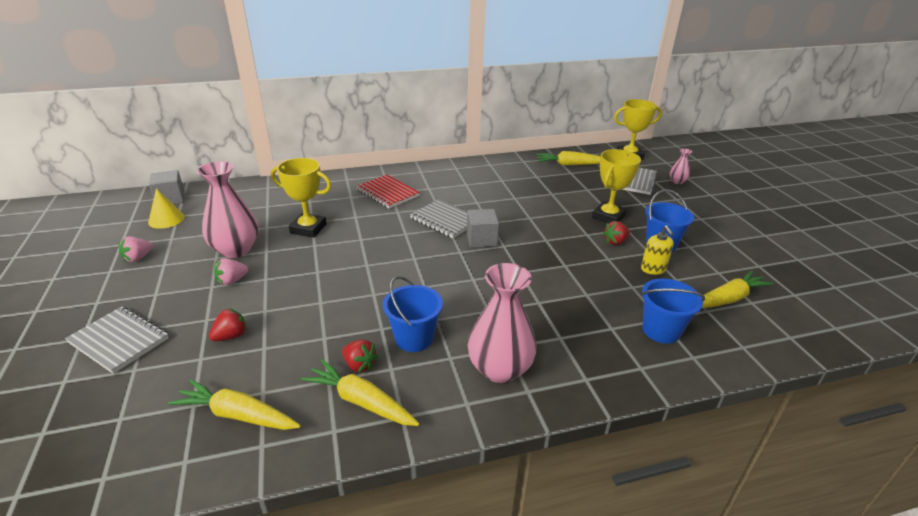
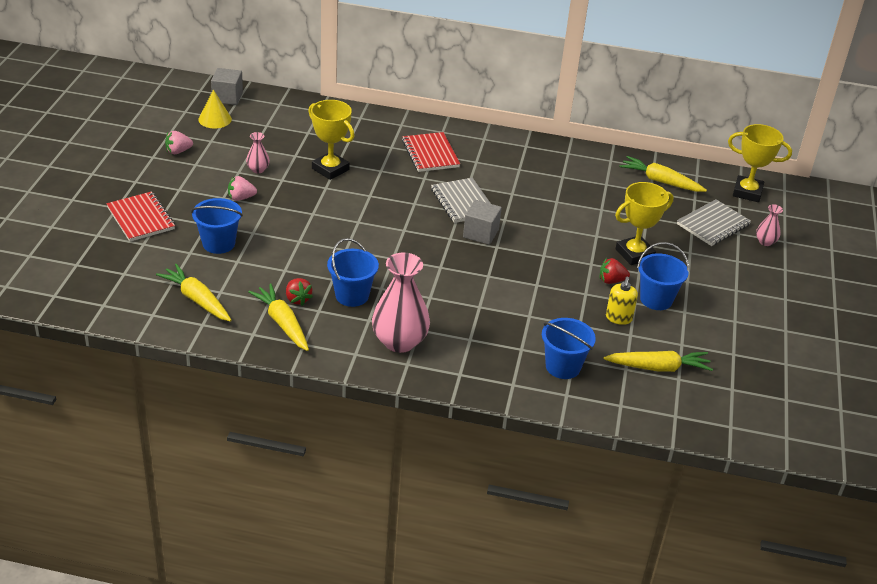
camera: 25 degrees right, 5 degrees up
(119, 341) = (141, 218): grey notebook -> red notebook
(231, 336) = (218, 243): red strawberry -> blue bucket
(236, 249) = (258, 169): pink vase -> pink vase, size x0.47

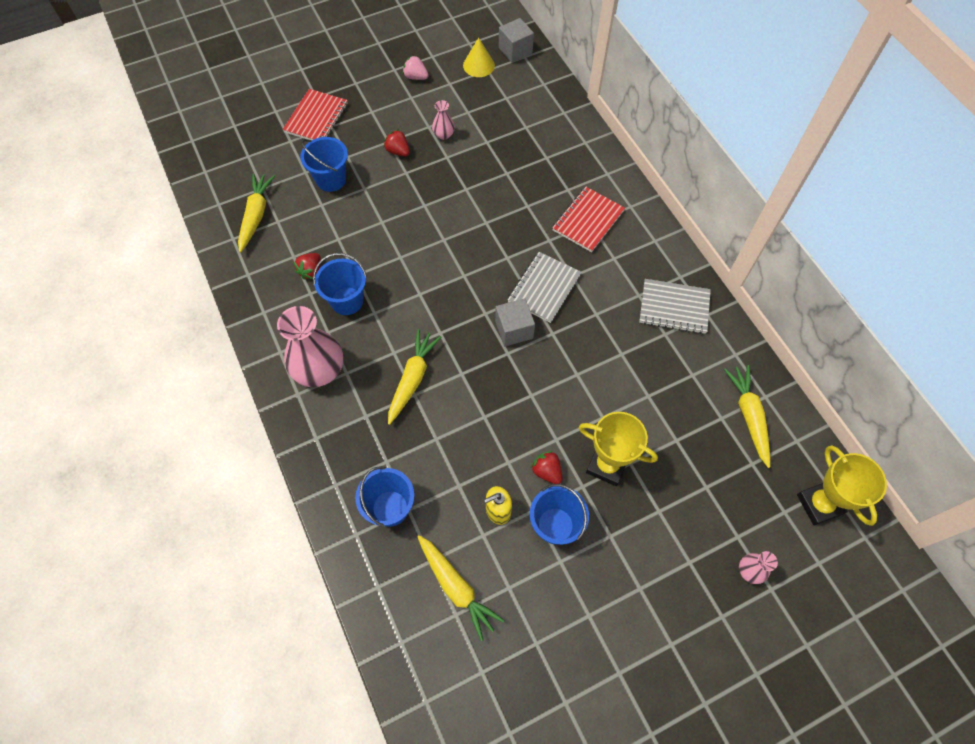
camera: 55 degrees right, 25 degrees up
(241, 198) = (398, 151): pink strawberry -> red strawberry
(282, 323) = (275, 282): yellow carrot -> yellow carrot (412, 379)
(330, 169) = (493, 174): yellow trophy -> none
(713, 225) = (727, 505): grey notebook -> grey notebook (674, 307)

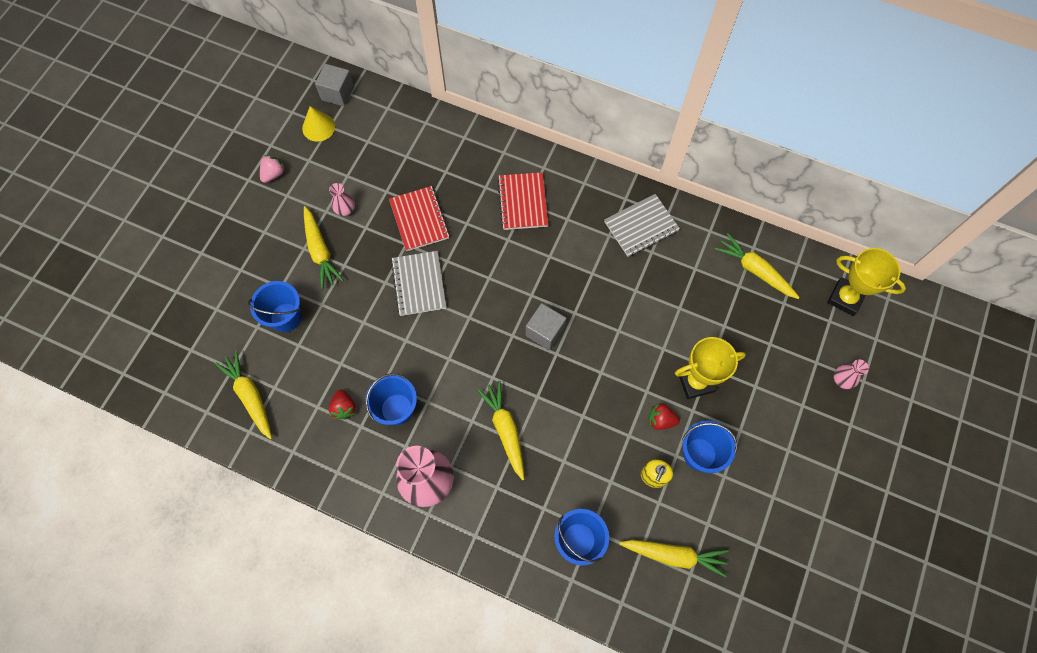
camera: 40 degrees left, 5 degrees up
(316, 118) = (220, 272): red notebook -> red notebook (419, 219)
(398, 151) = (320, 251): red strawberry -> yellow carrot
(415, 77) = (274, 174): pink strawberry -> pink strawberry turned 135 degrees clockwise
(544, 288) = (538, 281): grey notebook -> grey notebook (419, 284)

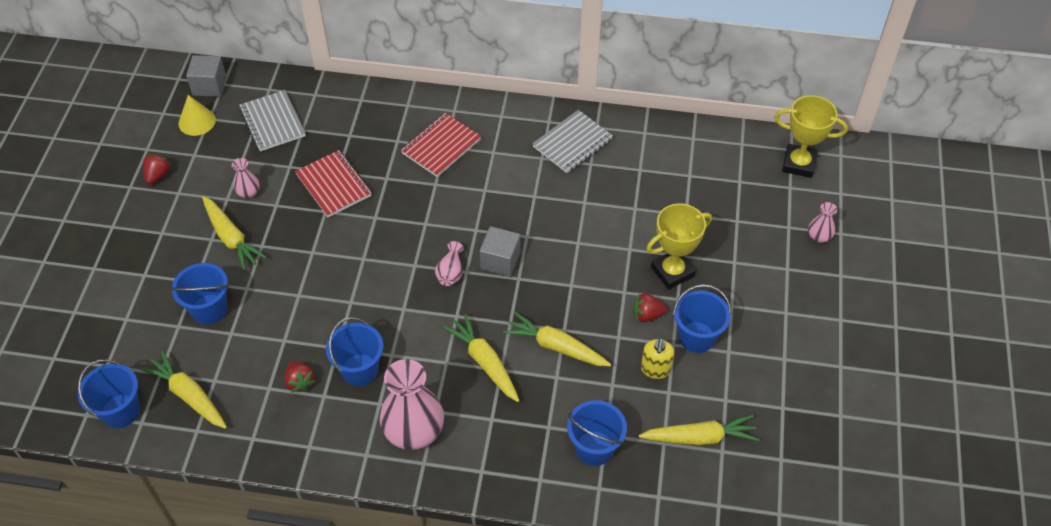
camera: 15 degrees left, 15 degrees down
(192, 396) = (121, 411): none -> blue bucket
(274, 174) = (158, 175): pink strawberry -> red strawberry
(419, 284) = (350, 246): grey notebook -> grey notebook (273, 122)
(498, 333) = (450, 272): none -> pink vase
(522, 202) = (441, 146): red notebook -> red notebook turned 60 degrees clockwise
(755, 270) = (701, 158): yellow carrot -> yellow carrot (556, 346)

